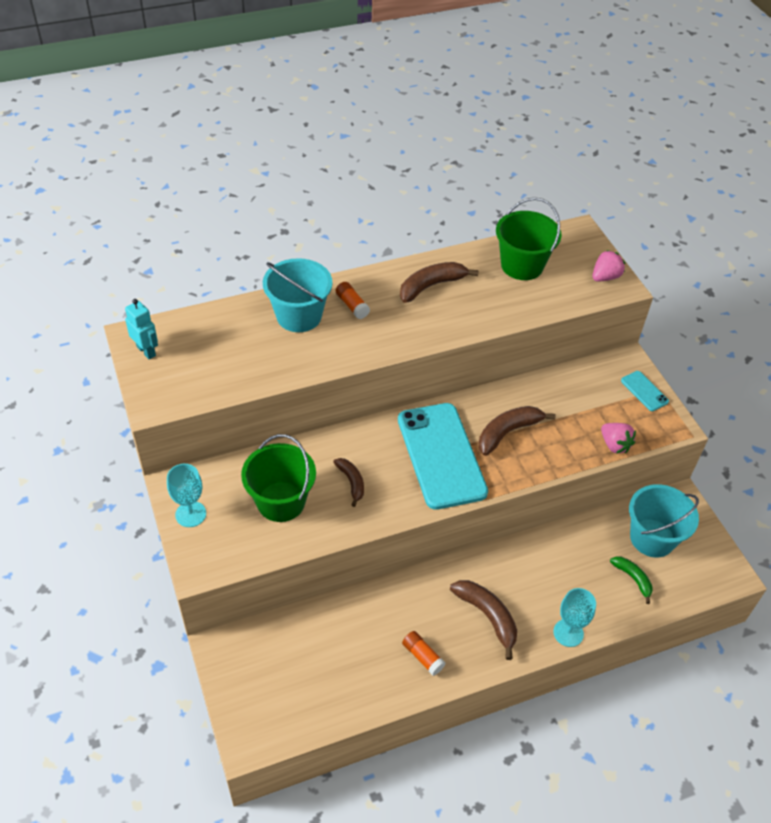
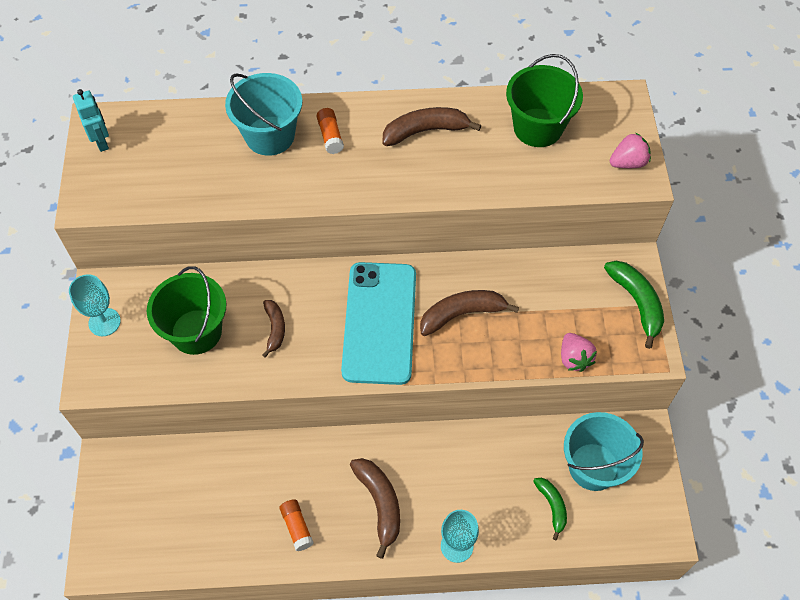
camera: 20 degrees right, 10 degrees up
(644, 391) = (636, 303): turquoise phone -> green banana

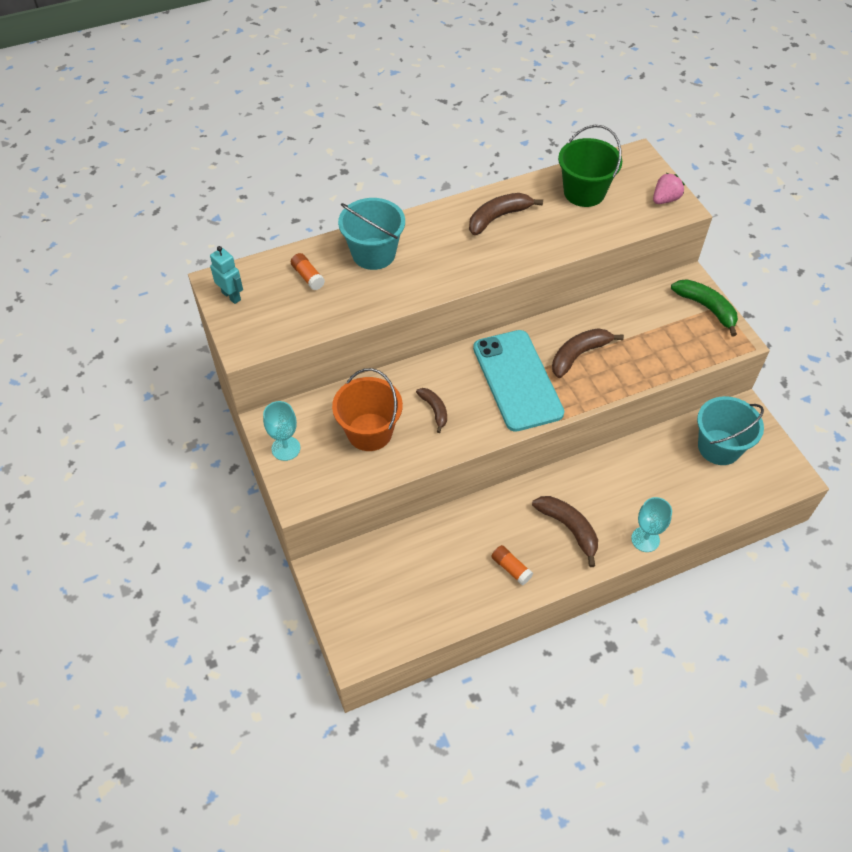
camera: 20 degrees left, 5 degrees down
(196, 332) = (369, 432): green bucket -> orange bucket
(330, 136) = (424, 241): orange glue stick -> orange glue stick (308, 277)
(552, 506) = (703, 486): green banana -> none
(574, 358) = (681, 361): pink strawberry -> none

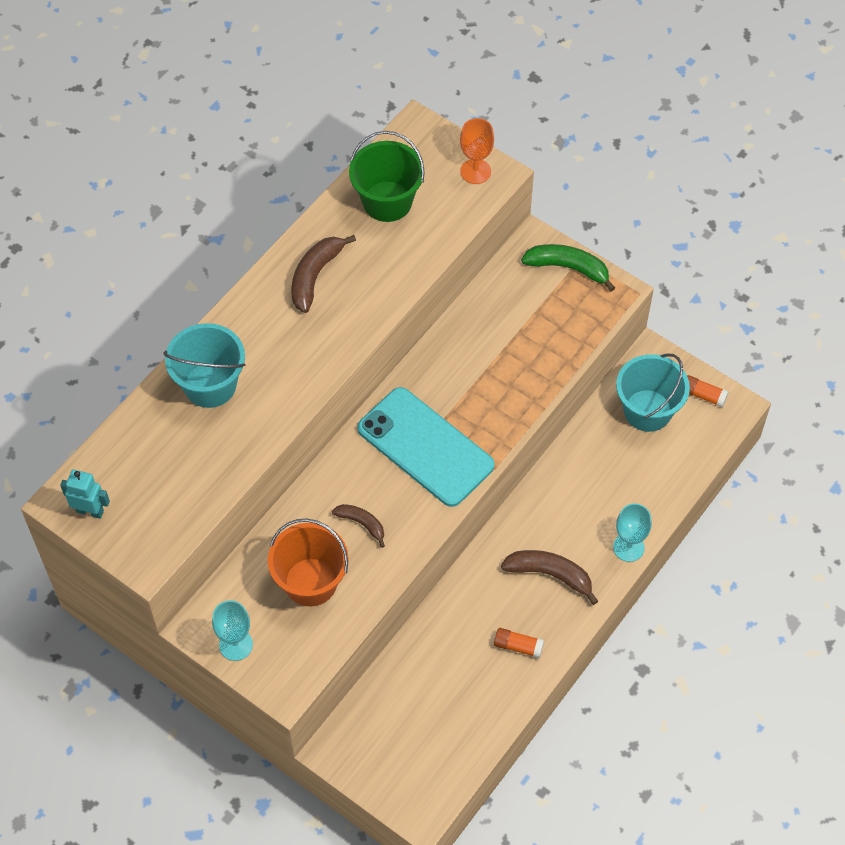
camera: 30 degrees left, 5 degrees up
(308, 277) = (158, 447): orange glue stick -> orange glue stick (703, 395)
(579, 355) = (471, 387): brown banana -> none
(665, 199) = (475, 171): pink strawberry -> orange goblet

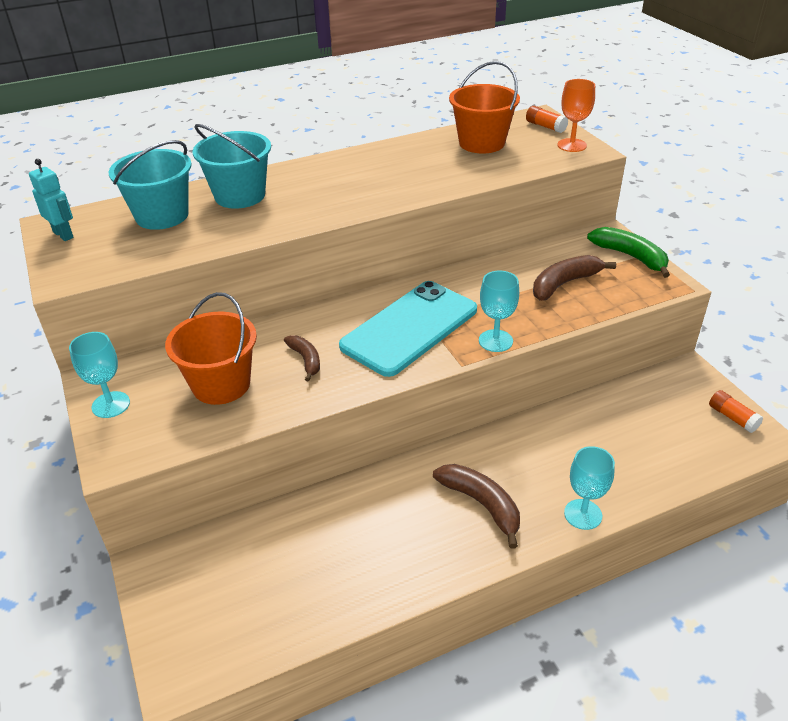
camera: 30 degrees right, 20 degrees down
(315, 276) = (385, 164): brown banana -> brown banana (564, 284)
(387, 201) = (481, 143): green bucket -> orange bucket
(425, 447) = (409, 328): turquoise phone -> turquoise phone turned 60 degrees clockwise
(505, 430) = (495, 341): none -> turquoise goblet
(518, 646) = (405, 555): orange glue stick -> orange glue stick (545, 126)
(647, 410) = (664, 409): turquoise bucket -> turquoise bucket (162, 216)

